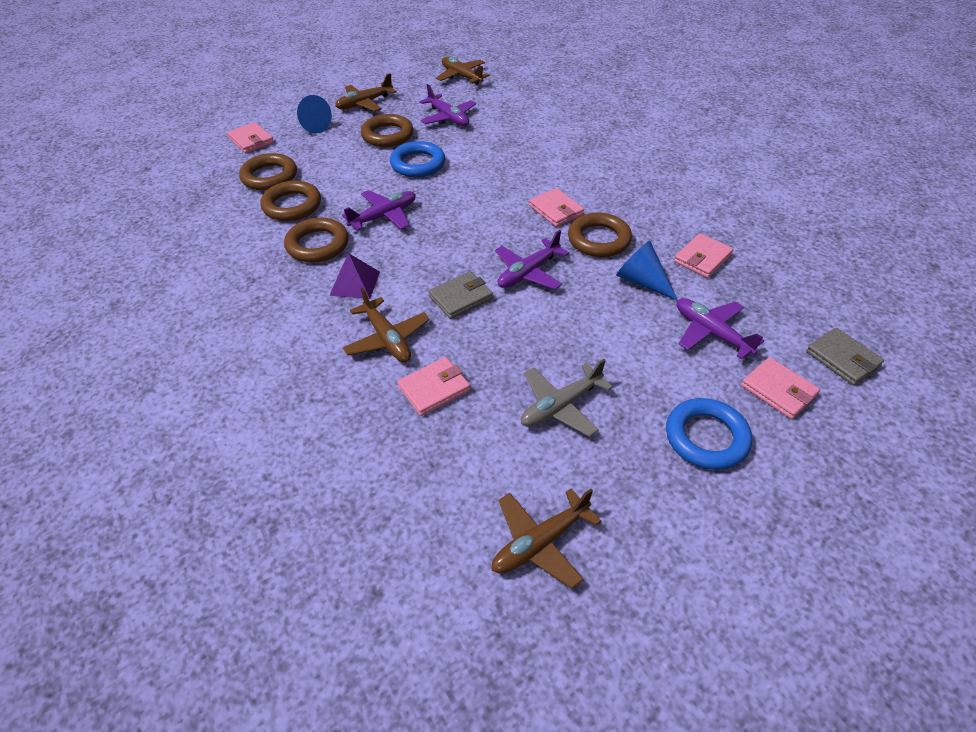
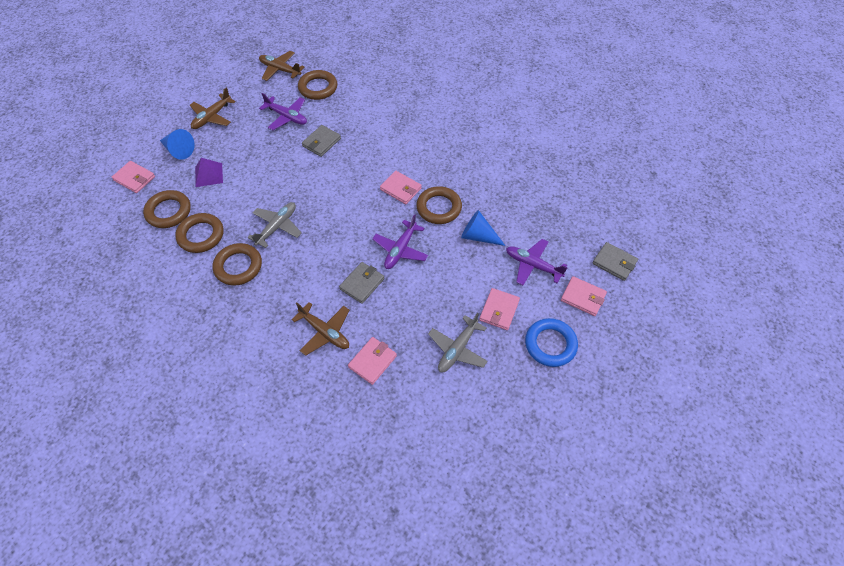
camera: 20 degrees left, 10 degrees up
(355, 283) = (282, 293): purple pyramid -> purple pyramid (209, 175)
(384, 216) = (277, 227): purple plane -> grey plane
(387, 135) = (245, 146): brown ring -> brown ring (318, 88)
(418, 164) = (282, 170): blue ring -> none
(477, 147) = (321, 142): none -> grey wallet
(540, 543) = (476, 446): brown plane -> none
(702, 258) = (511, 206): pink wallet -> pink wallet (499, 310)

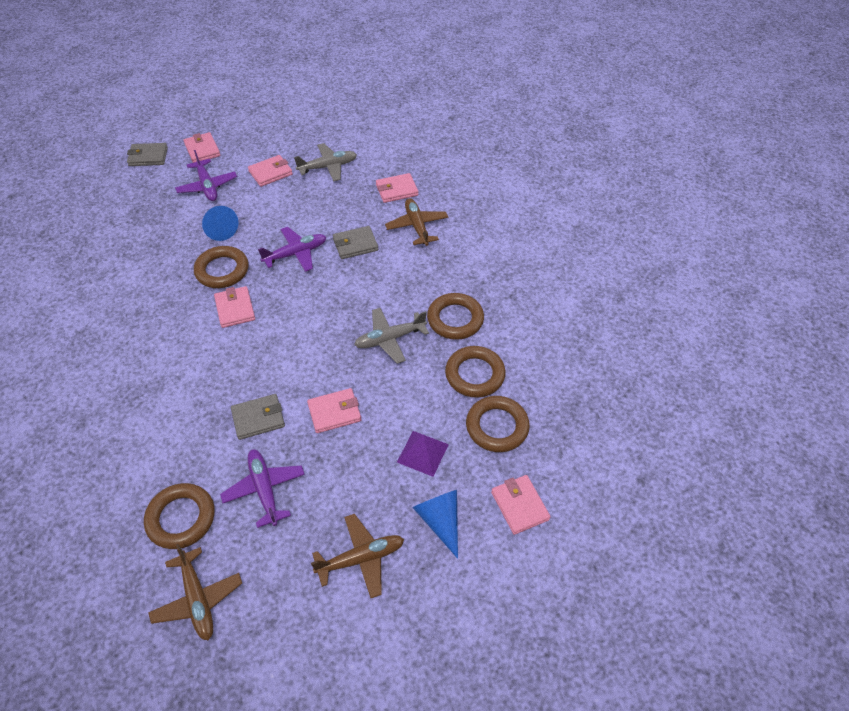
camera: 145 degrees left, 5 degrees down
(279, 167) = (334, 412): none -> pink wallet
(550, 344) = (262, 138): blue ring -> none
(614, 263) = (148, 157): grey wallet -> grey wallet turned 75 degrees counterclockwise

